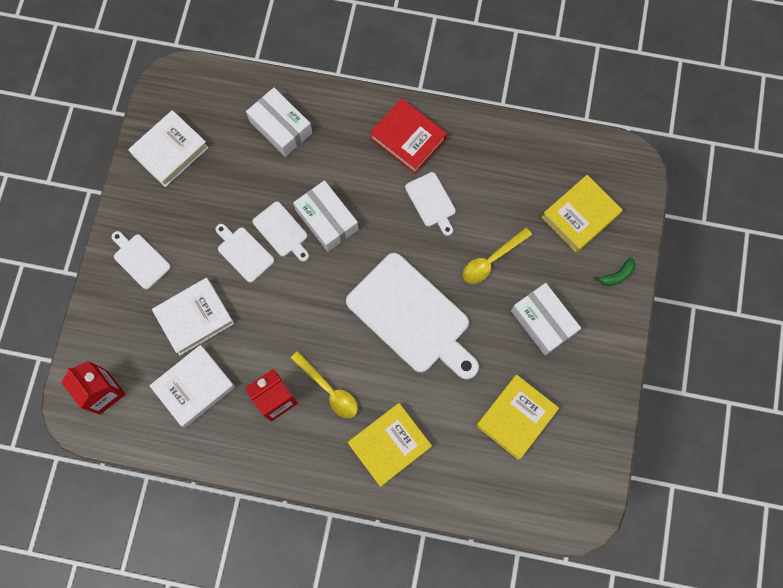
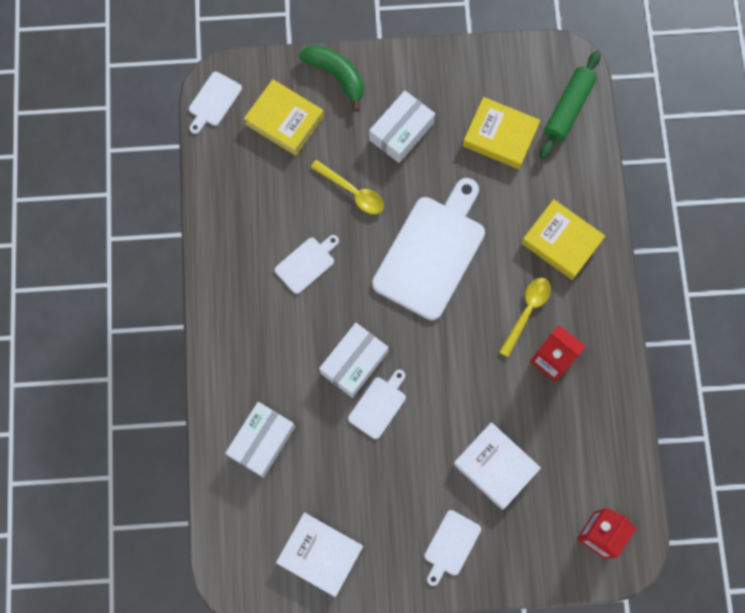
camera: 105 degrees left, 0 degrees up
(194, 387) = (565, 443): white book -> none
(244, 253) = (412, 437): white cutting board -> white cutting board (214, 101)
(408, 138) = (242, 304): red book -> none
(530, 497) = (568, 109): none -> green rolling pin
(617, 275) = (336, 75): green banana -> green banana, size x1.90

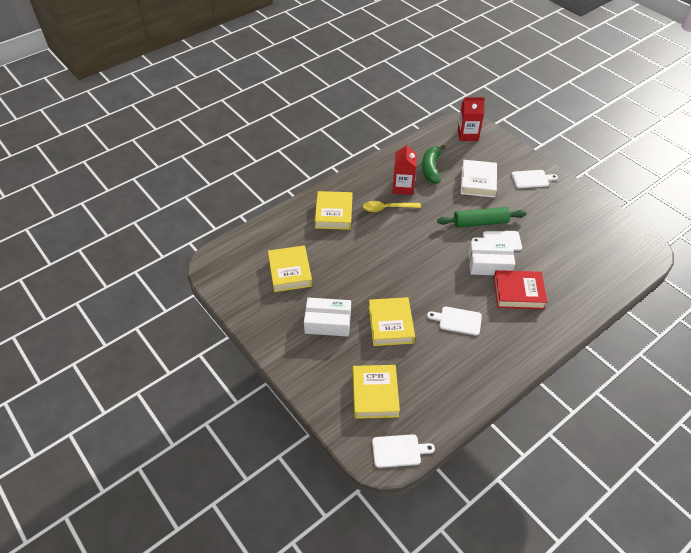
camera: 125 degrees left, 25 degrees down
(262, 441) = (574, 280): white box -> none
(293, 360) = (518, 293): none -> red book
(320, 554) = (595, 223): white book -> none
(336, 75) = (316, 383): green banana -> green banana (431, 168)
(352, 192) = (391, 324): yellow spoon -> yellow book
(431, 252) = (393, 265): white cutting board -> none
(568, 109) = (245, 249): green rolling pin -> green rolling pin (480, 222)

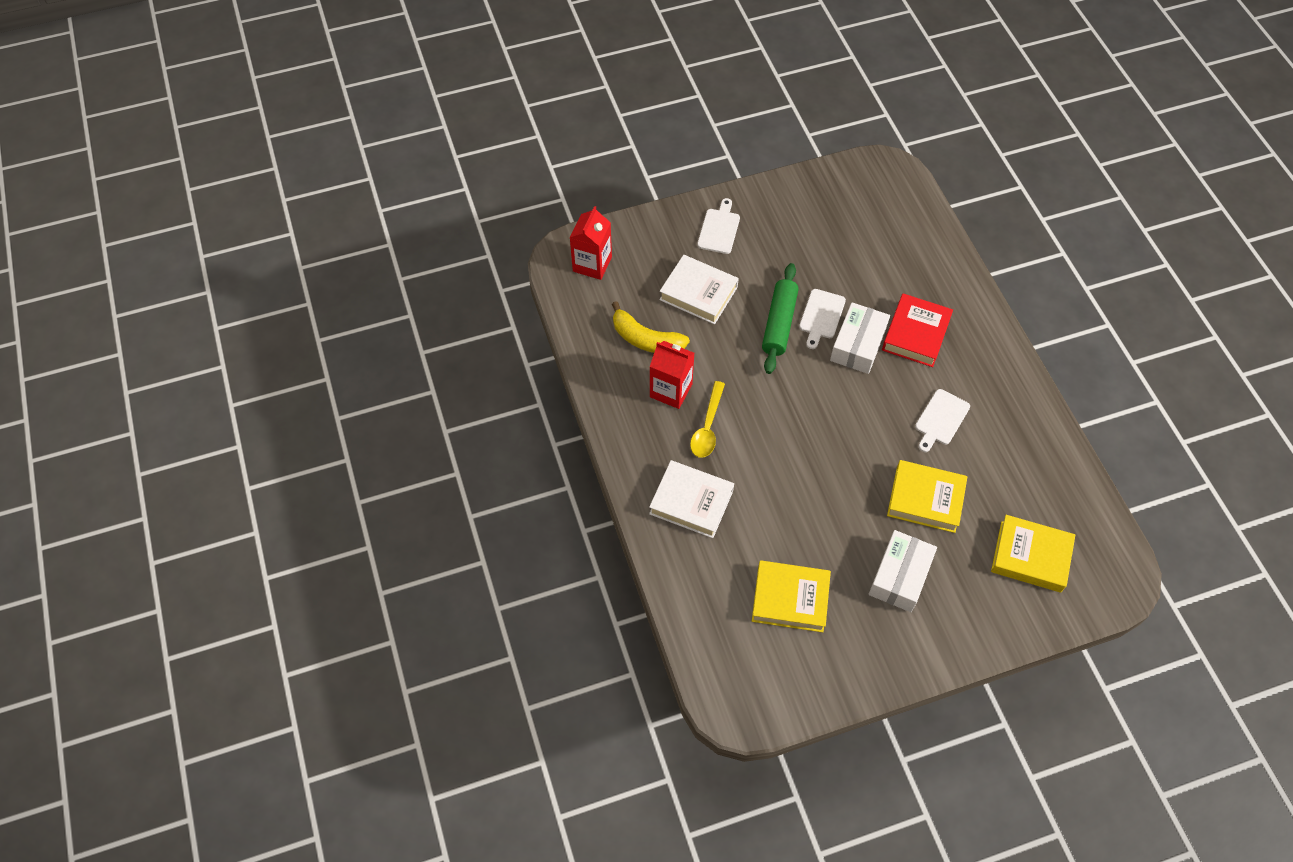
camera: 70 degrees left, 10 degrees up
(334, 213) = (691, 502): yellow book -> white book
(399, 451) = (1116, 558): white cutting board -> none
(431, 168) = (646, 339): green banana -> yellow banana

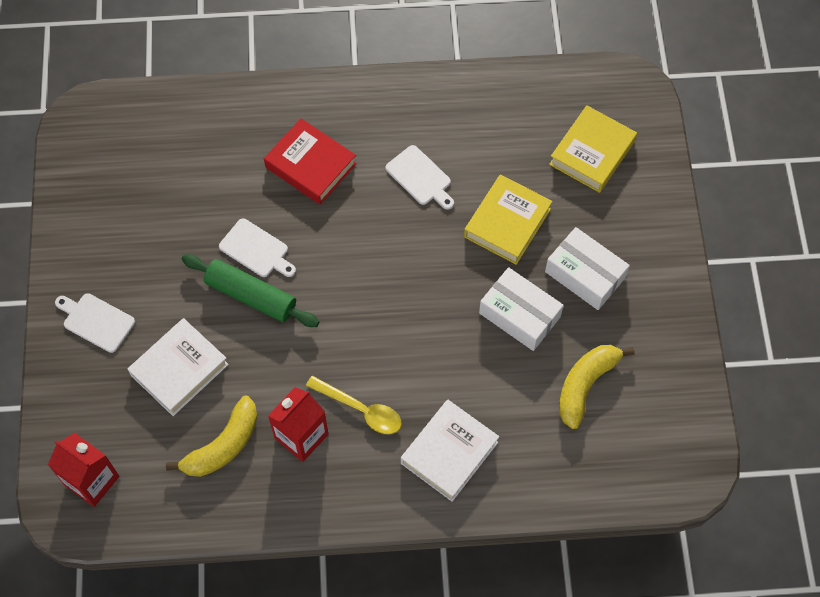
camera: 75 degrees left, 5 degrees up
(790, 599) = (585, 385): yellow book -> yellow banana
(858, 345) = (305, 225): white box -> white box (519, 315)

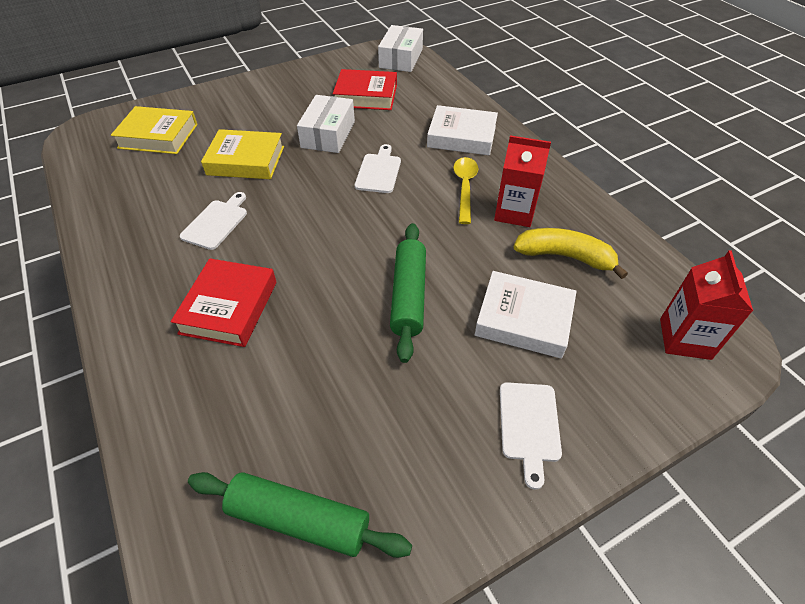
camera: 115 degrees left, 15 degrees down
(119, 165) = (299, 519): none -> green rolling pin
(256, 250) = (354, 312): white cutting board -> white cutting board (378, 171)
(585, 275) = (276, 115): white box -> white box (401, 58)
(585, 385) = (366, 95): yellow banana -> red book

